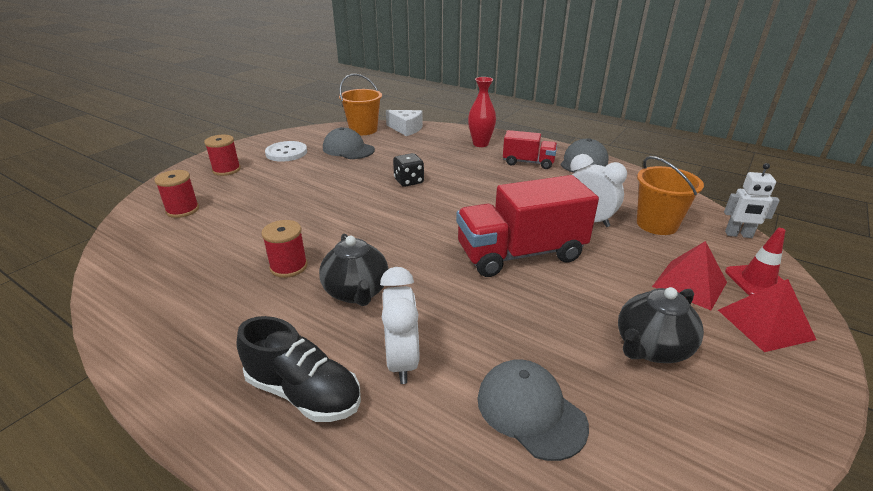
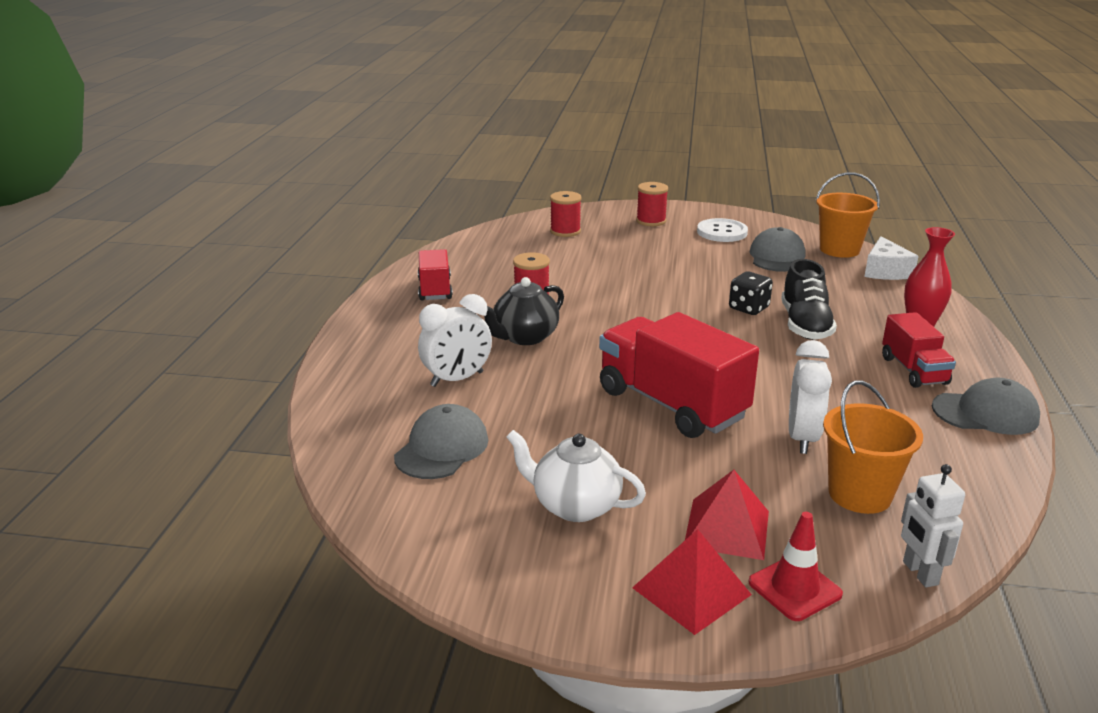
camera: 65 degrees right, 5 degrees down
(191, 323) = (435, 289): none -> red truck
(304, 392) = (398, 351): black shoe -> black shoe (805, 325)
(651, 348) = (574, 506): black teapot -> white teapot

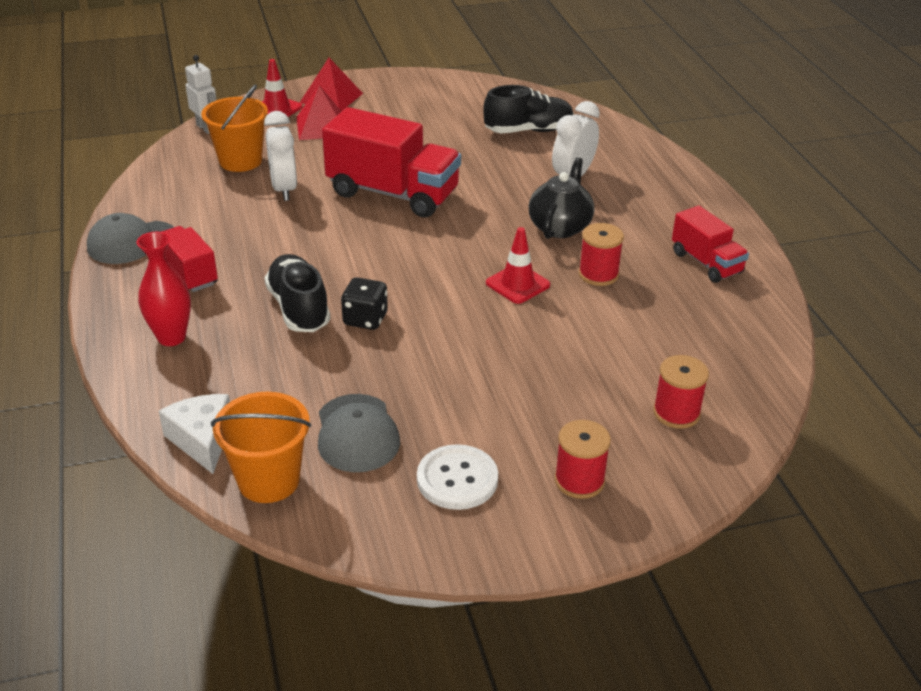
camera: 155 degrees right, 10 degrees up
(442, 448) = (528, 131): grey cap -> black shoe
(574, 506) = (418, 119): white teapot -> none
(605, 306) = (517, 284): none -> red traffic cone

